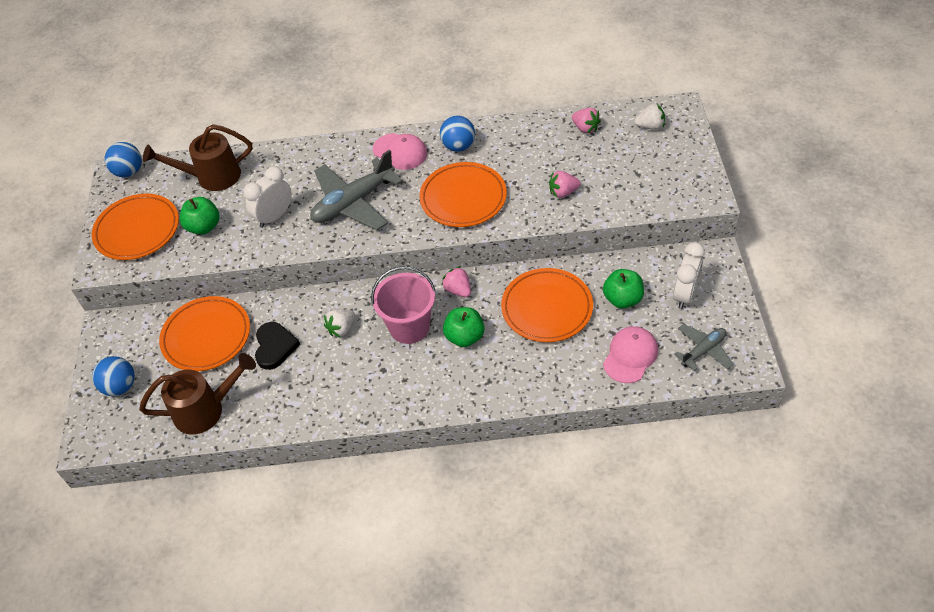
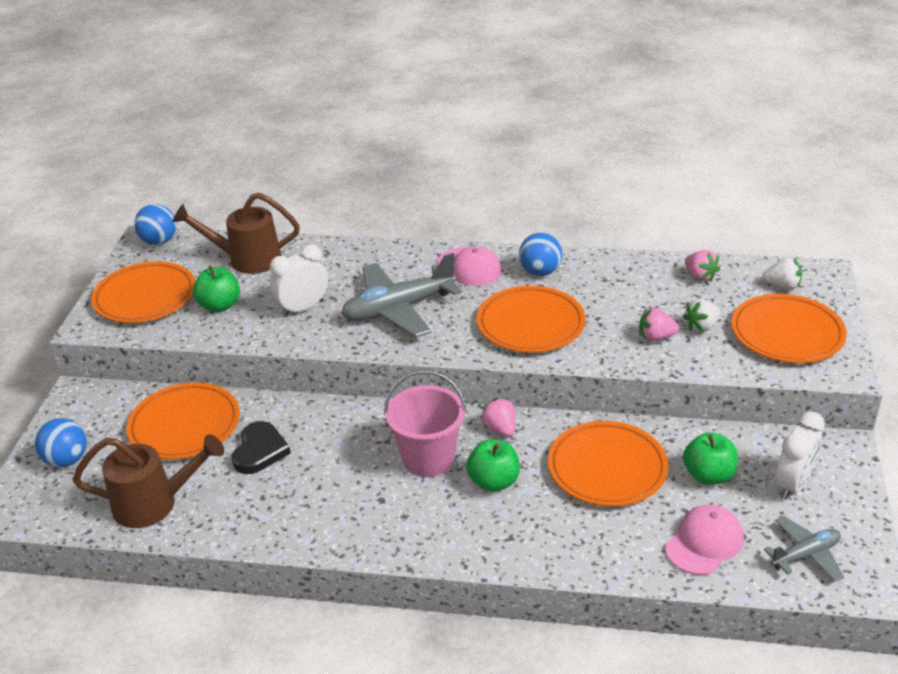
camera: 10 degrees right, 15 degrees down
(341, 328) = (345, 445): white strawberry -> white strawberry (701, 327)
(661, 170) = (787, 333): none -> orange plate

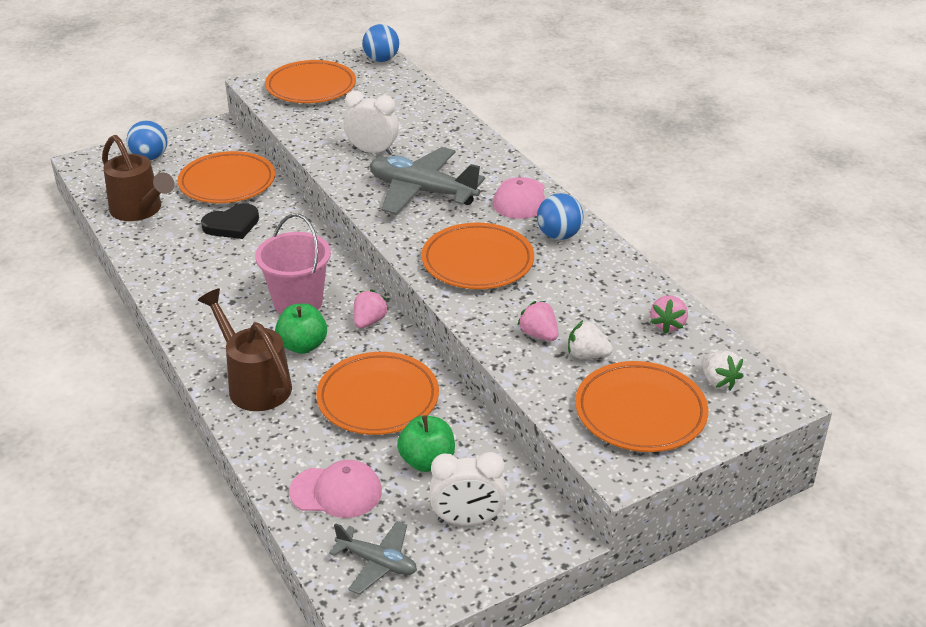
camera: 50 degrees right, 0 degrees up
(219, 306) = (335, 118): green apple -> none
(246, 259) = (403, 102): brown watering can -> brown watering can (254, 384)

